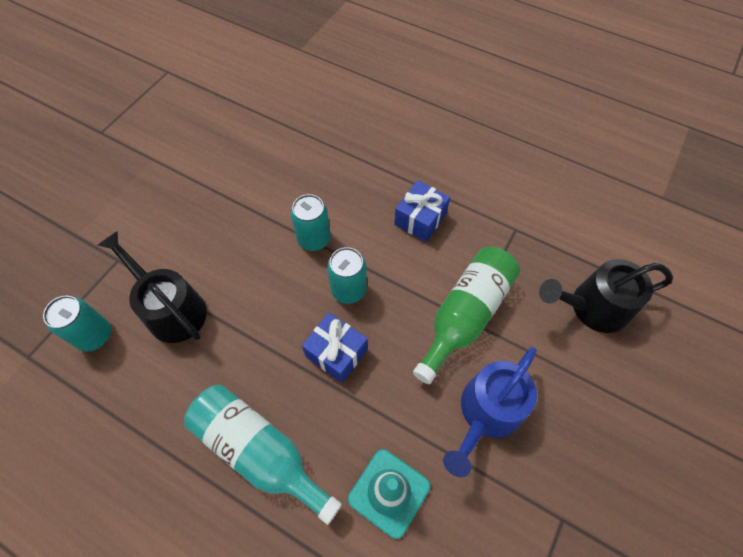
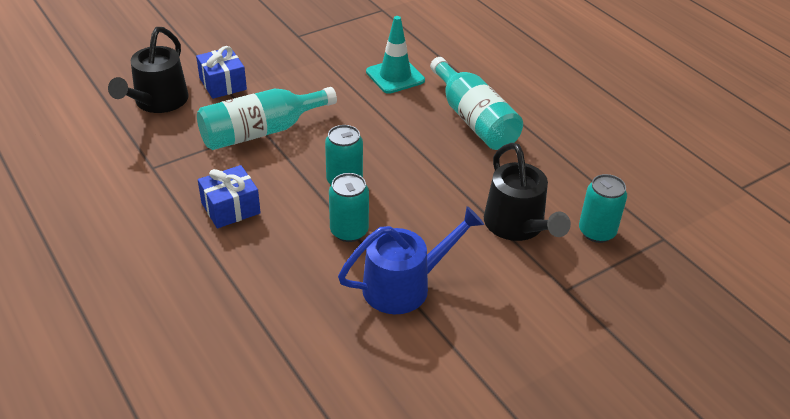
camera: 155 degrees left, 20 degrees down
(336, 353) = (384, 147): blue gift -> blue gift (223, 84)
(465, 315) = (261, 132): green bottle -> turquoise bottle
(487, 413) = (298, 83): blue watering can -> blue watering can (404, 286)
(592, 307) = (158, 102): black watering can -> black watering can turned 90 degrees clockwise

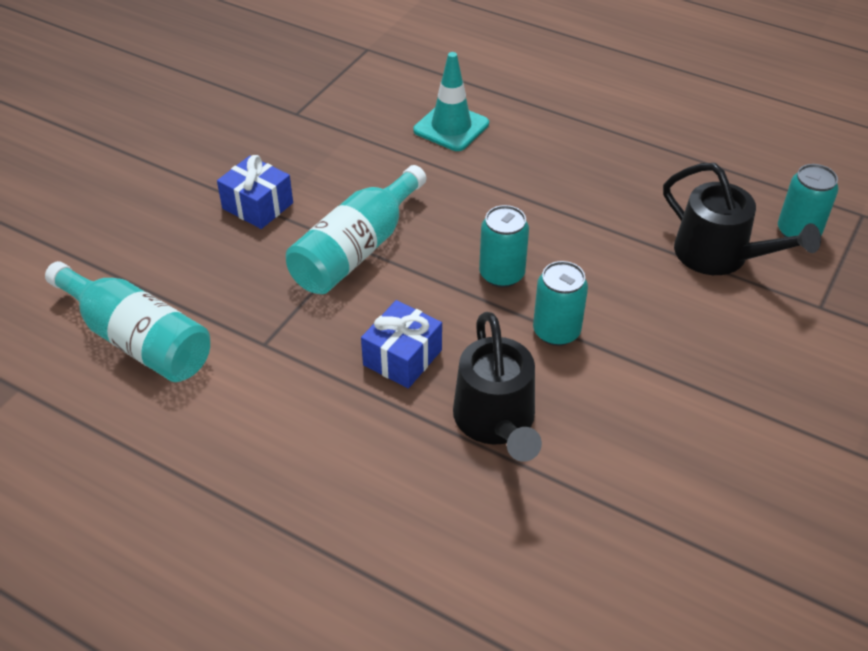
camera: 25 degrees left, 5 degrees up
(158, 102) = (196, 257): black watering can -> black watering can (496, 421)
(404, 286) = (665, 370): blue watering can -> none
(474, 119) = (577, 149): turquoise bottle -> turquoise bottle (137, 339)

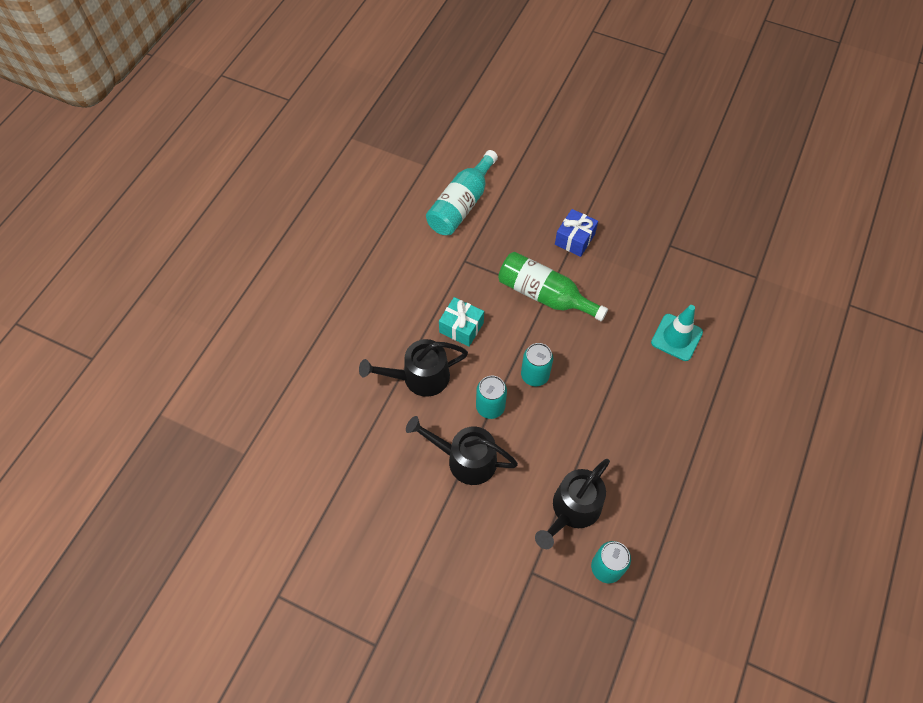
camera: 85 degrees right, 15 degrees up
(356, 250) = (544, 295): turquoise bottle -> green bottle
(402, 357) = (461, 327): blue gift -> turquoise gift
(650, 369) = (465, 459): none -> black watering can

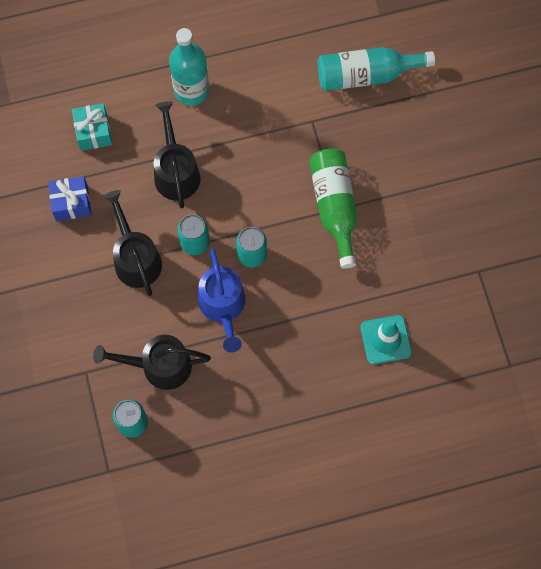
camera: 50 degrees right, 10 degrees up
(364, 318) = (191, 90): none -> turquoise bottle
(420, 377) = (176, 172): black watering can -> black watering can turned 45 degrees clockwise
(461, 327) = (247, 167): turquoise gift -> turquoise gift (93, 132)
(560, 426) = (223, 306): none -> blue watering can
(574, 239) = (413, 190): blue gift -> blue gift (72, 203)

